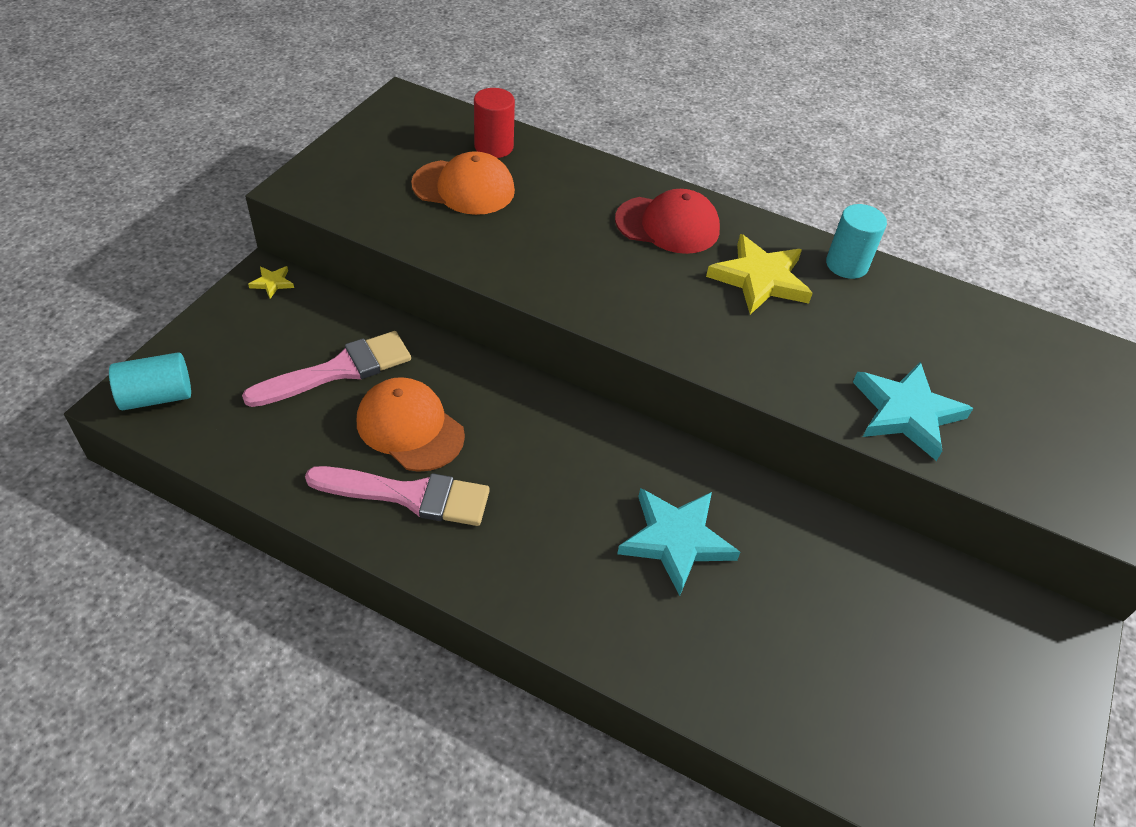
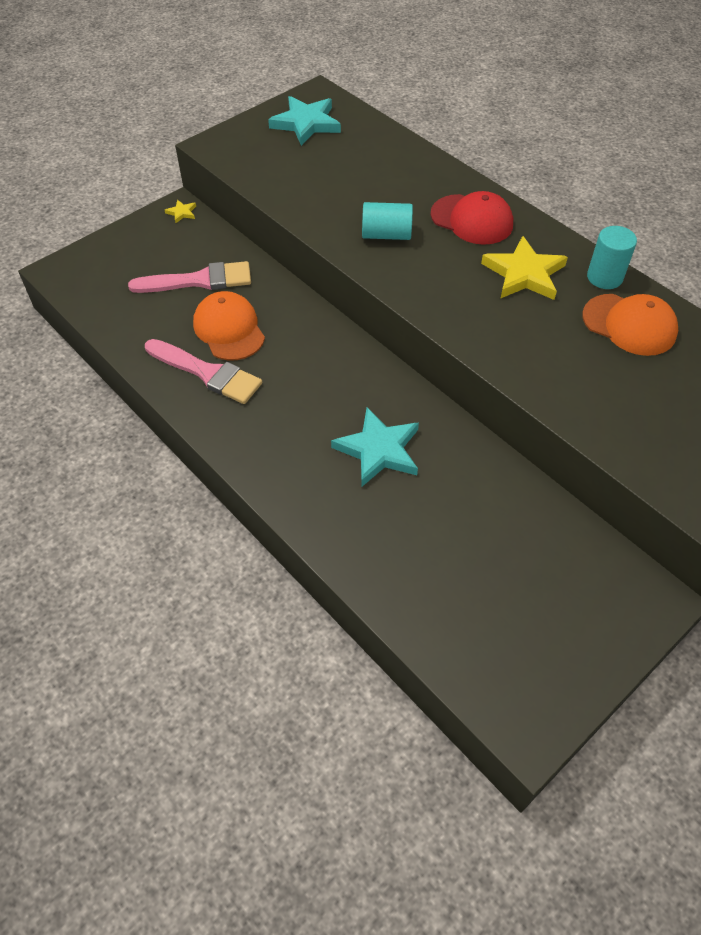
camera: 25 degrees right, 5 degrees up
(157, 396) = (77, 272): turquoise cylinder -> turquoise cylinder (386, 235)
(464, 187) = (329, 165): orange cap -> orange cap (629, 325)
(494, 147) = (367, 138): red cylinder -> none
(906, 413) = (586, 397): turquoise star -> turquoise star (306, 123)

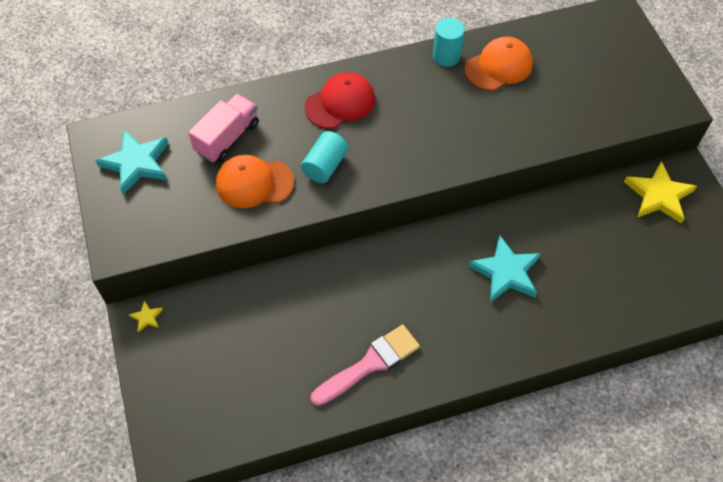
camera: 65 degrees left, 5 degrees up
(198, 280) = (251, 333): pink brush -> none
(229, 329) = (326, 330): orange cap -> orange cap (254, 183)
(372, 163) = (227, 138): none -> pink truck
(524, 274) = (418, 100): yellow star -> yellow star (659, 195)

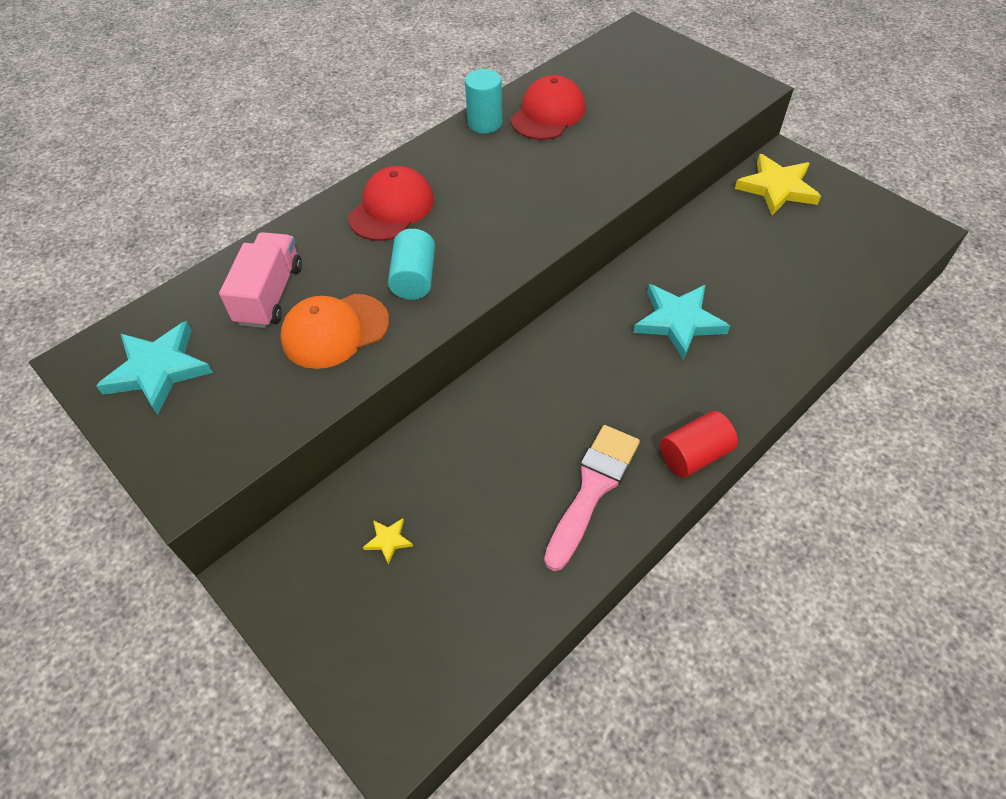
camera: 25 degrees left, 5 degrees down
(147, 317) = (265, 566): yellow star -> yellow star (388, 540)
(451, 373) = (694, 455): none -> red cylinder
(499, 66) = (548, 114): orange cap -> red cap

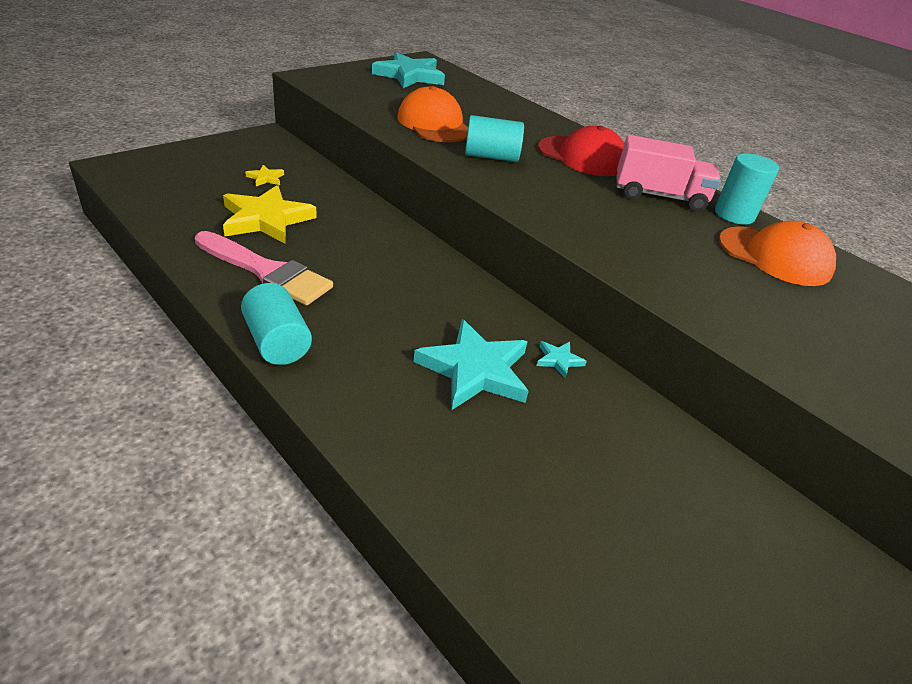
camera: 85 degrees right, 15 degrees down
(270, 295) = (475, 107): pink truck -> pink truck (659, 196)
(548, 114) = (775, 256): red cap -> orange cap
(648, 272) = (558, 360): none -> turquoise star
(694, 455) = (277, 342): red cylinder -> turquoise cylinder
(777, 188) = (785, 554): yellow star -> yellow star (266, 219)

